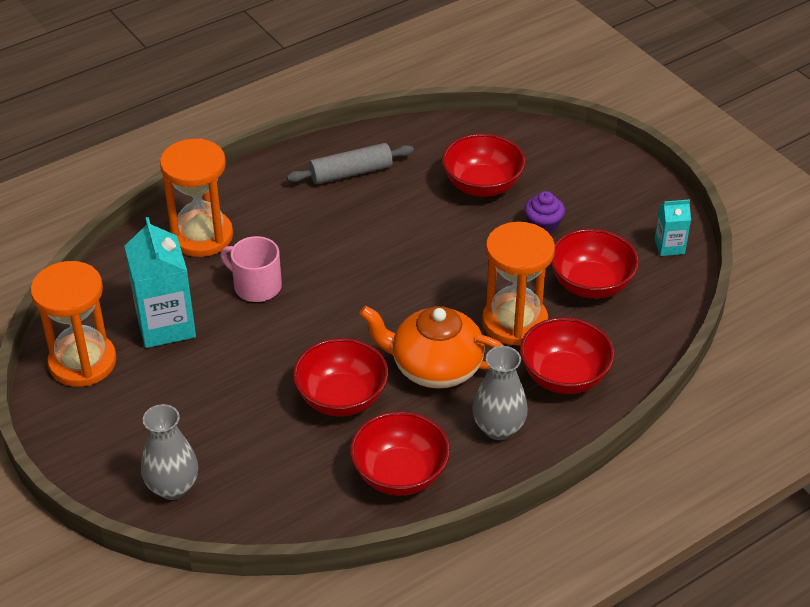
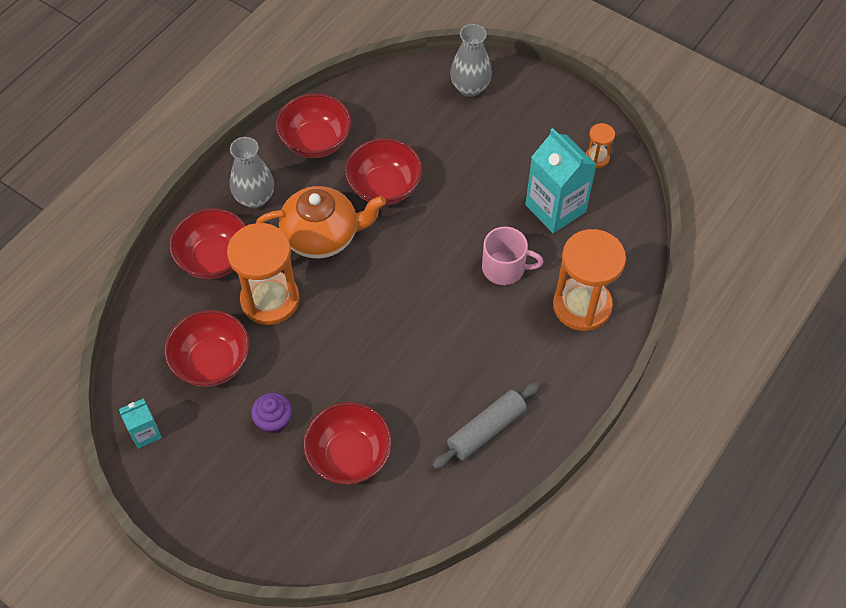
camera: 160 degrees right, 15 degrees up
(82, 362) = (597, 158): orange hourglass -> orange hourglass, size x0.45

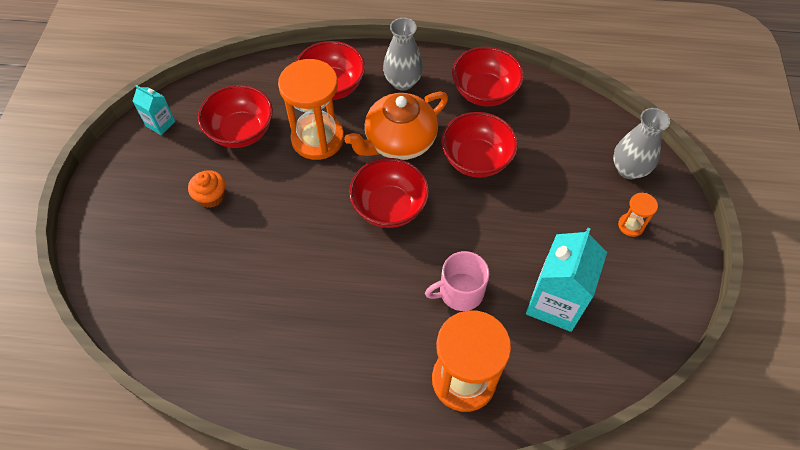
camera: 60 degrees right, 0 degrees up
(274, 420) = (211, 197): purple cupcake -> orange cupcake
(322, 236) = (399, 142): orange teapot -> orange teapot turned 90 degrees clockwise
(349, 456) = (205, 265): red bowl -> red bowl (389, 207)
(486, 429) = (284, 360): grey rolling pin -> none
(504, 268) = (460, 292): pink mug -> pink mug turned 90 degrees clockwise
(597, 158) = (640, 311): orange hourglass -> orange hourglass (631, 225)

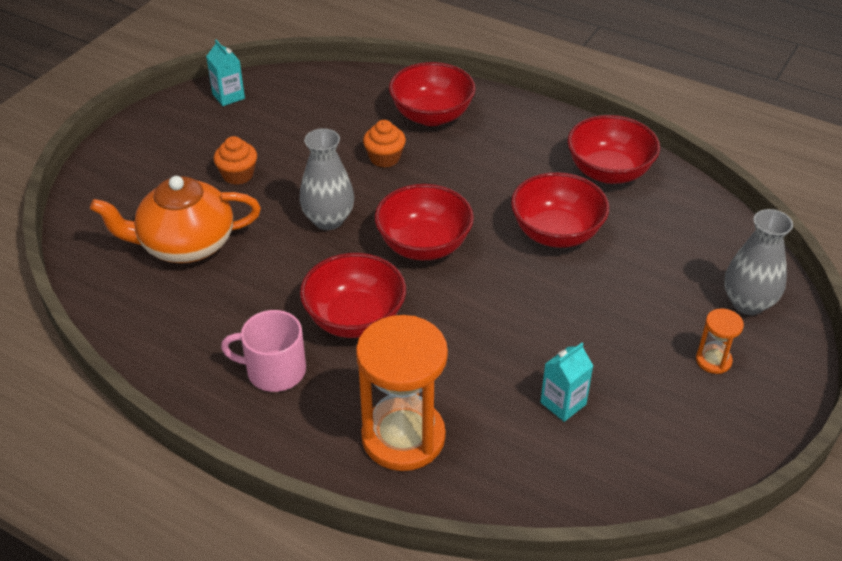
camera: 25 degrees right, 15 degrees down
(241, 132) = (306, 127): red bowl -> red bowl (355, 319)
(317, 138) = (384, 158): orange hourglass -> orange cupcake
(399, 142) = (475, 188): orange teapot -> orange teapot (185, 244)
(403, 82) = (516, 134): grey vase -> grey vase (328, 220)
(460, 292) = (454, 352): pink mug -> pink mug (274, 370)
(555, 303) = (563, 403): turquoise carton -> turquoise carton, size x0.52

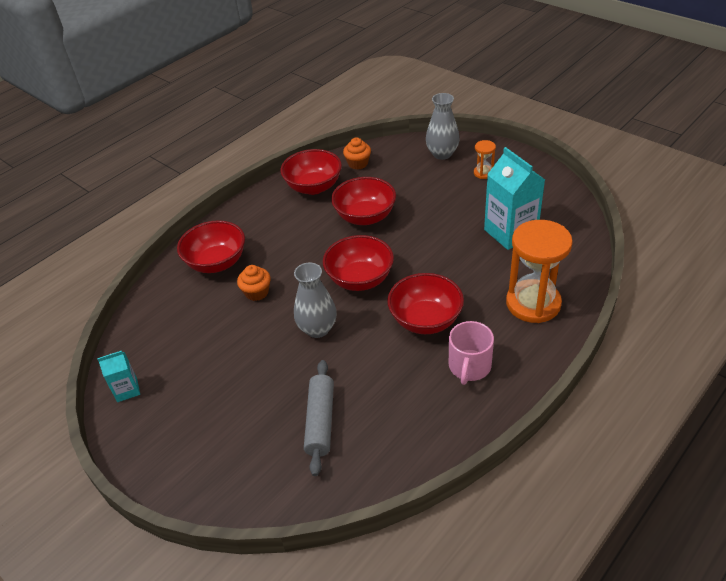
camera: 75 degrees left, 0 degrees up
(185, 244) = (320, 421): orange teapot -> grey rolling pin
(238, 175) = (242, 384): orange cupcake -> orange cupcake (358, 163)
(563, 403) = (510, 232): turquoise carton -> turquoise carton, size x1.93

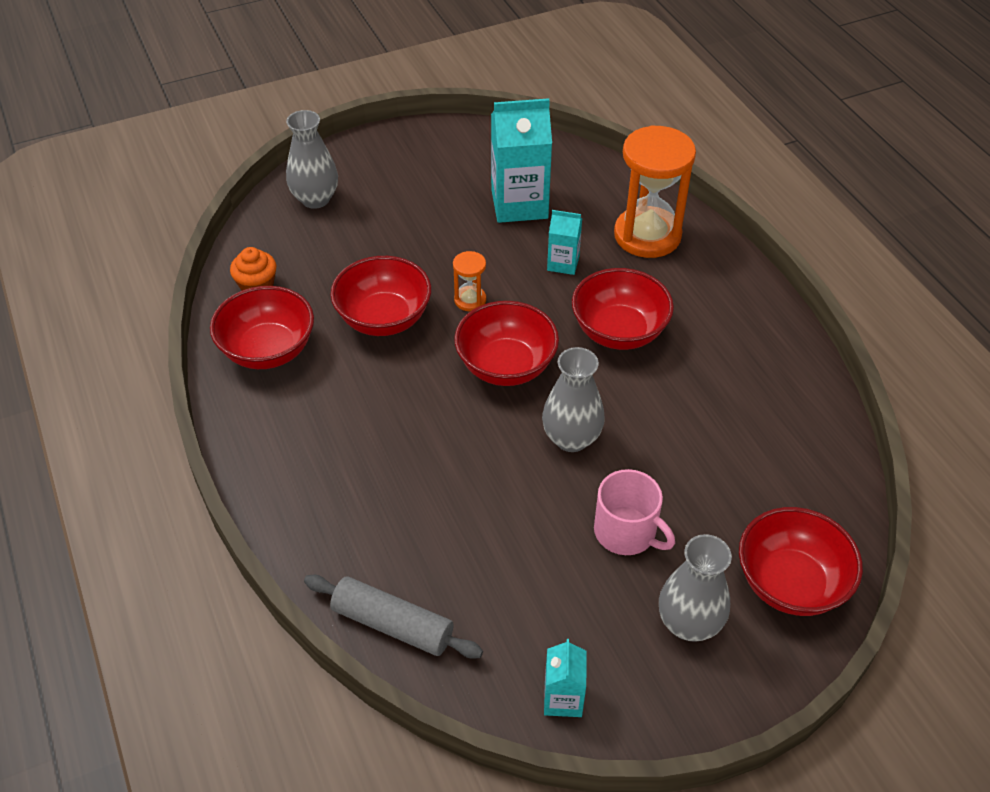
camera: 70 degrees left, 5 degrees up
(198, 433) = (689, 623): none -> grey vase
(217, 262) = (354, 516): red bowl -> red bowl (790, 583)
(257, 292) = (456, 484): orange cupcake -> none
(320, 421) = (730, 484): grey rolling pin -> grey rolling pin (392, 624)
(469, 366) = (712, 322): pink mug -> pink mug (626, 532)
(470, 272) = (563, 263): none -> turquoise carton
(483, 173) = (389, 180): orange hourglass -> orange hourglass (470, 300)

